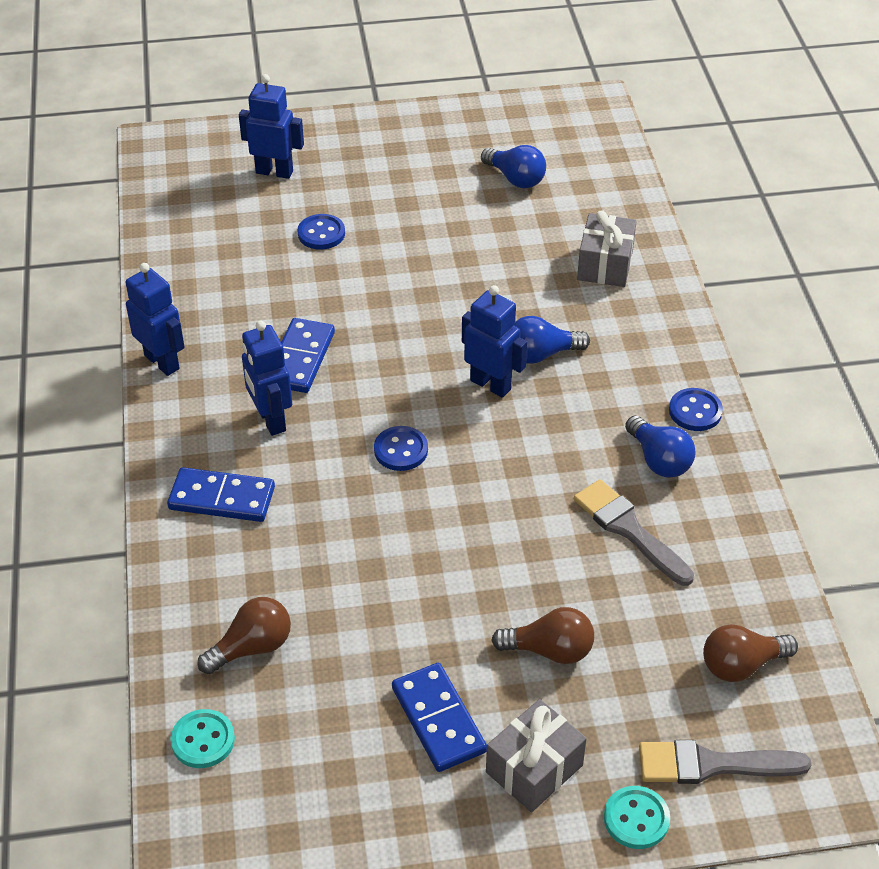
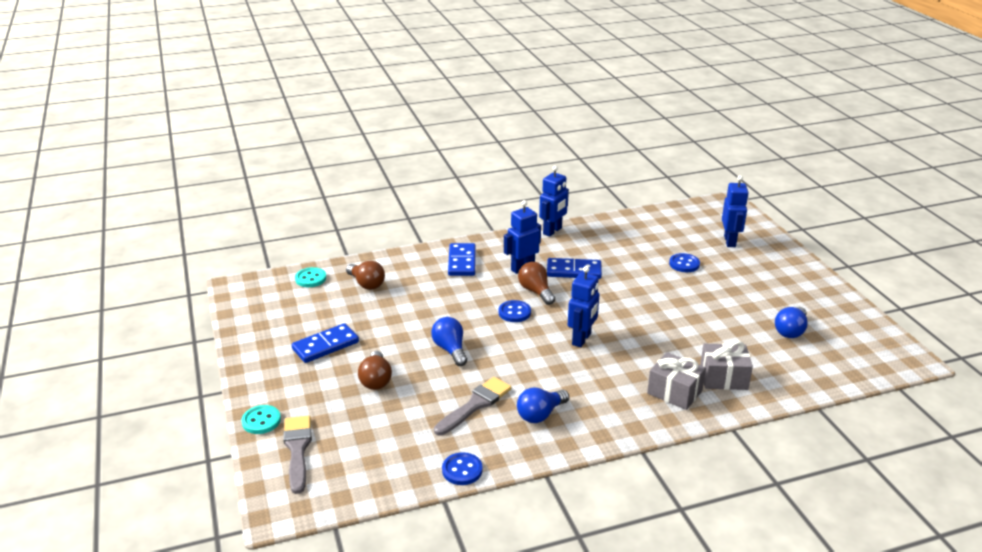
camera: 80 degrees right, 15 degrees down
(534, 769) = (294, 381): grey gift -> grey gift (674, 392)
(541, 354) = (618, 357): blue light bulb -> blue light bulb (450, 350)
(695, 411) = (593, 429): blue button -> blue button (462, 470)
(741, 665) = (373, 460): brown light bulb -> brown light bulb (536, 291)

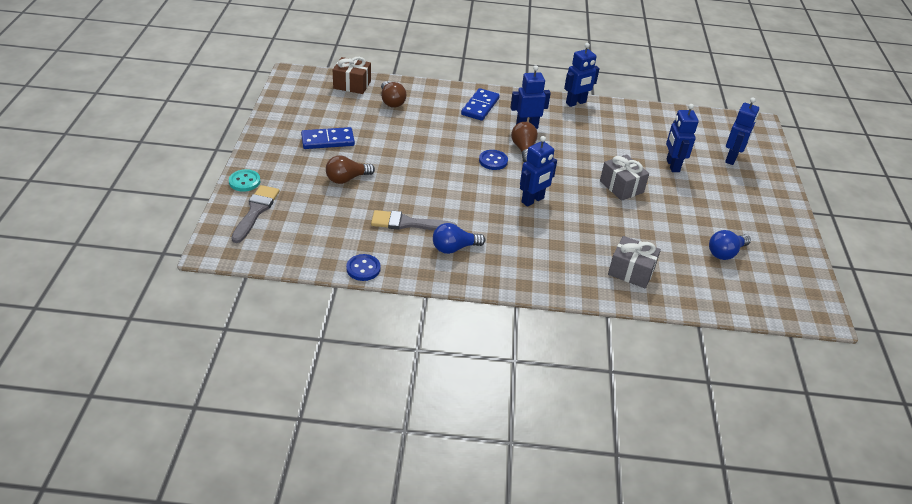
camera: 20 degrees right, 10 degrees up
(310, 278) = (352, 85): turquoise button -> brown gift
(376, 380) = (347, 179): brown light bulb -> brown light bulb turned 45 degrees clockwise
(450, 350) = (420, 174): blue light bulb -> none
(475, 405) = (408, 223): grey brush -> grey brush turned 150 degrees counterclockwise
(574, 271) = (569, 142): blue domino -> none
(674, 392) = (579, 268): grey gift -> grey gift (621, 187)
(684, 264) = (672, 165): blue button -> blue robot

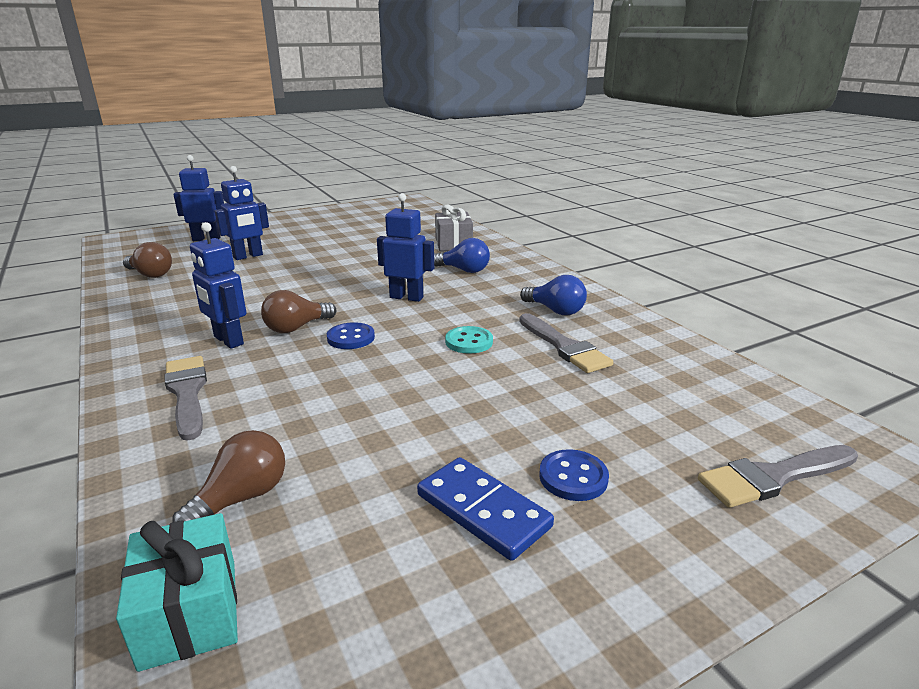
camera: 120 degrees left, 15 degrees down
(244, 181) = (753, 545): turquoise button -> turquoise button (469, 342)
(347, 179) = (556, 429): brown light bulb -> brown light bulb (150, 274)
(352, 85) = (190, 612): brown gift -> turquoise gift
(363, 268) = (680, 343): blue button -> blue button (573, 477)
(480, 106) = (187, 393): blue domino -> grey brush
(576, 103) = (120, 326): blue robot -> none
(621, 187) = (320, 268): grey gift -> none
(725, 253) = (375, 224): blue light bulb -> blue light bulb (464, 270)

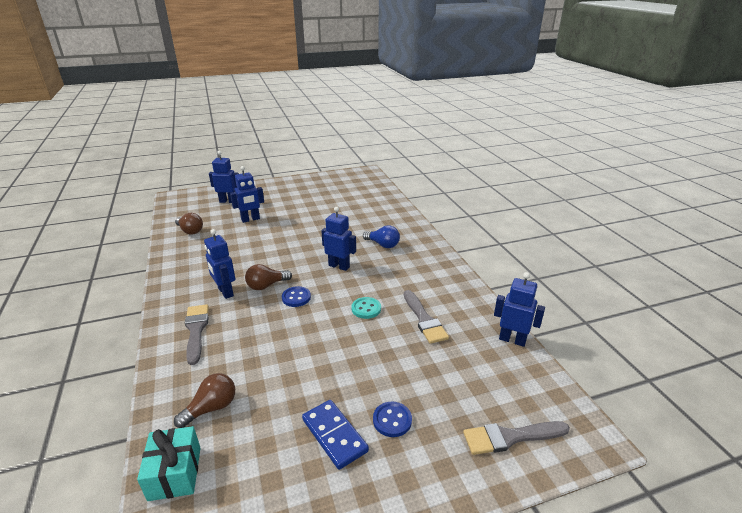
camera: 10 degrees right, 5 degrees up
(453, 244) = (384, 219): grey gift -> none
(555, 310) = (430, 287): blue light bulb -> none
(706, 358) = (512, 340): none -> blue robot

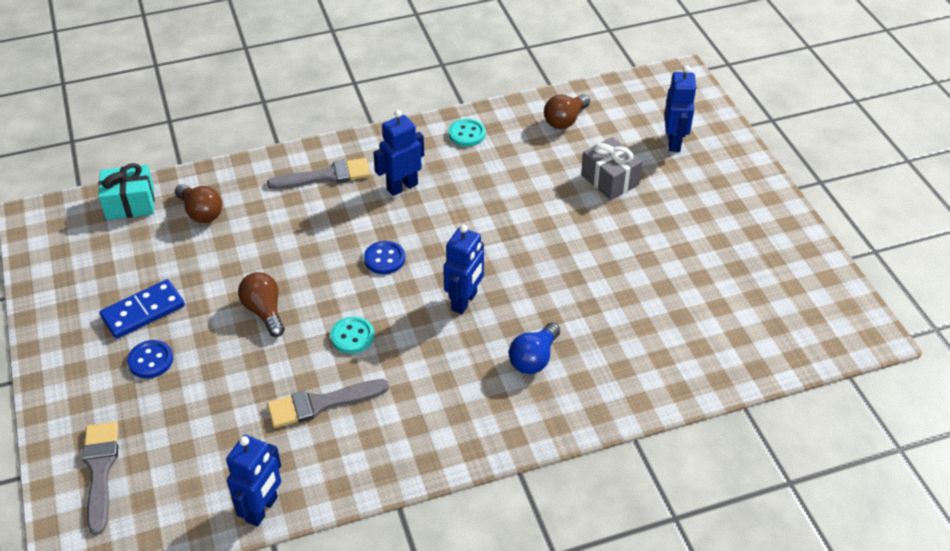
camera: 90 degrees right, 15 degrees up
(182, 266) = (467, 134): none -> turquoise button
(250, 219) = (610, 180): blue robot -> grey gift
(266, 285) = (415, 225): brown light bulb -> brown light bulb (264, 311)

